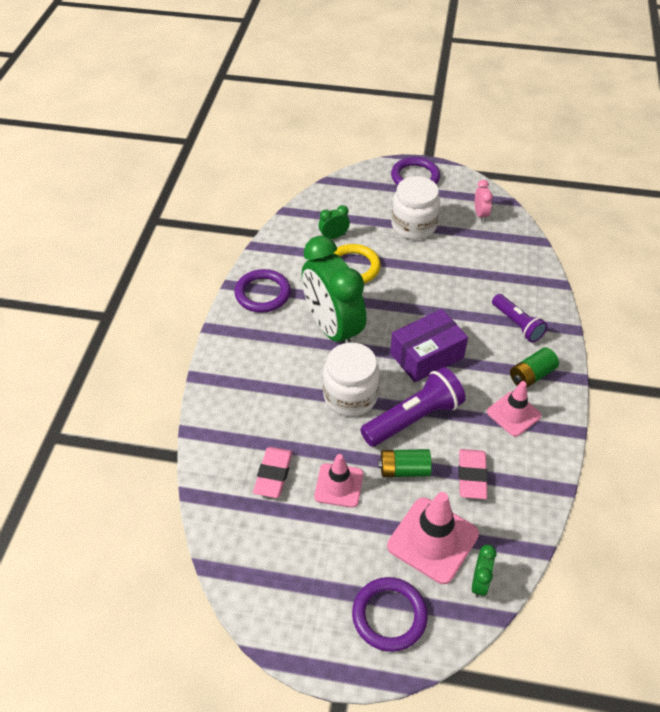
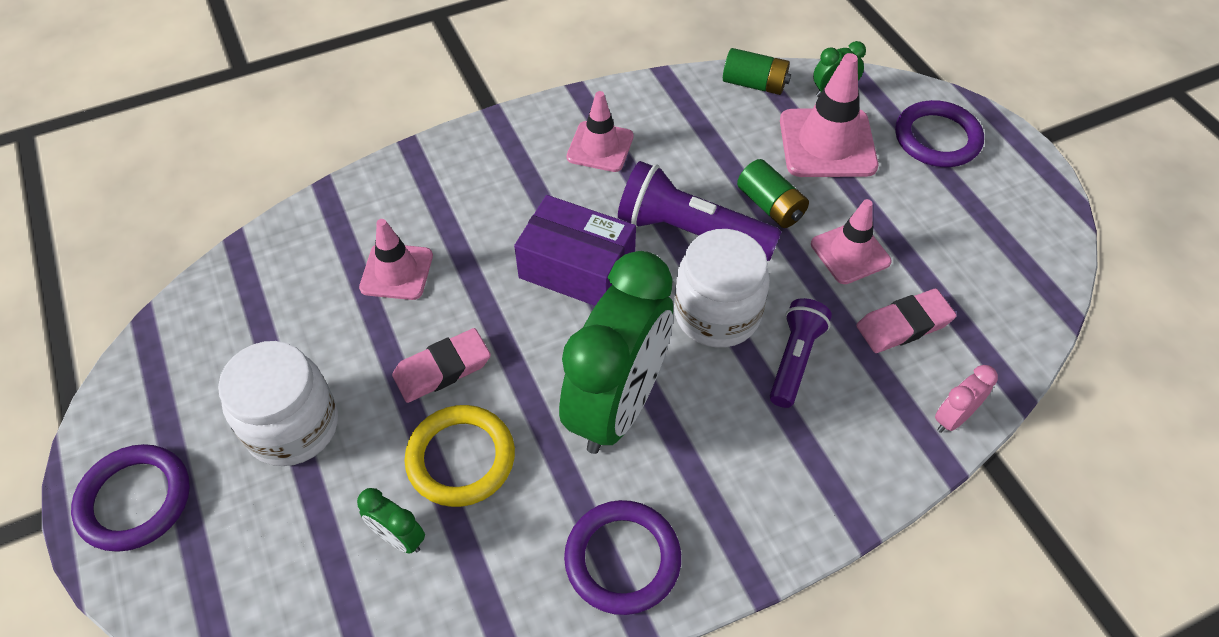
camera: 125 degrees left, 5 degrees up
(472, 476) = (720, 146): pink eraser -> pink eraser (442, 369)
(478, 288) = (396, 272): none -> pink traffic cone
(480, 214) = (206, 345): pink clock -> pink clock (953, 418)
(517, 324) = (442, 200): purple flashlight -> purple flashlight (795, 359)
(531, 375) = (524, 154): green battery -> green battery (754, 84)

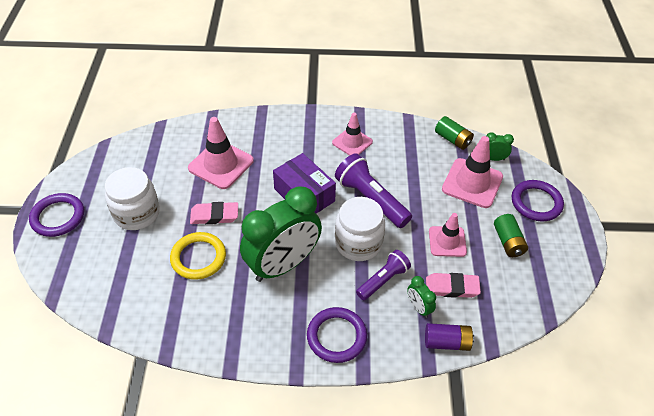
camera: 25 degrees right, 5 degrees down
(396, 272) = (221, 164): pink traffic cone -> pink traffic cone, size x1.56
(399, 538) = (152, 279): green clock -> green clock (418, 308)
(622, 559) = (242, 333): purple ring -> purple ring (336, 336)
(770, 206) = (420, 202): green battery -> green battery (508, 242)
(953, 418) = (447, 342): pink clock -> purple battery

